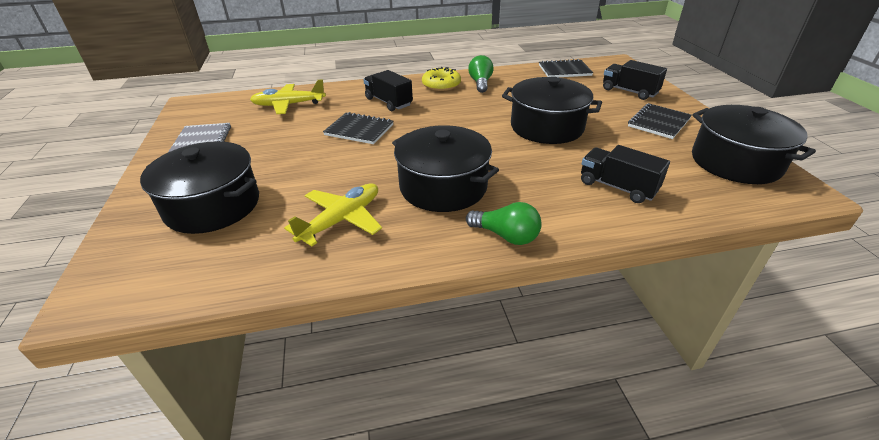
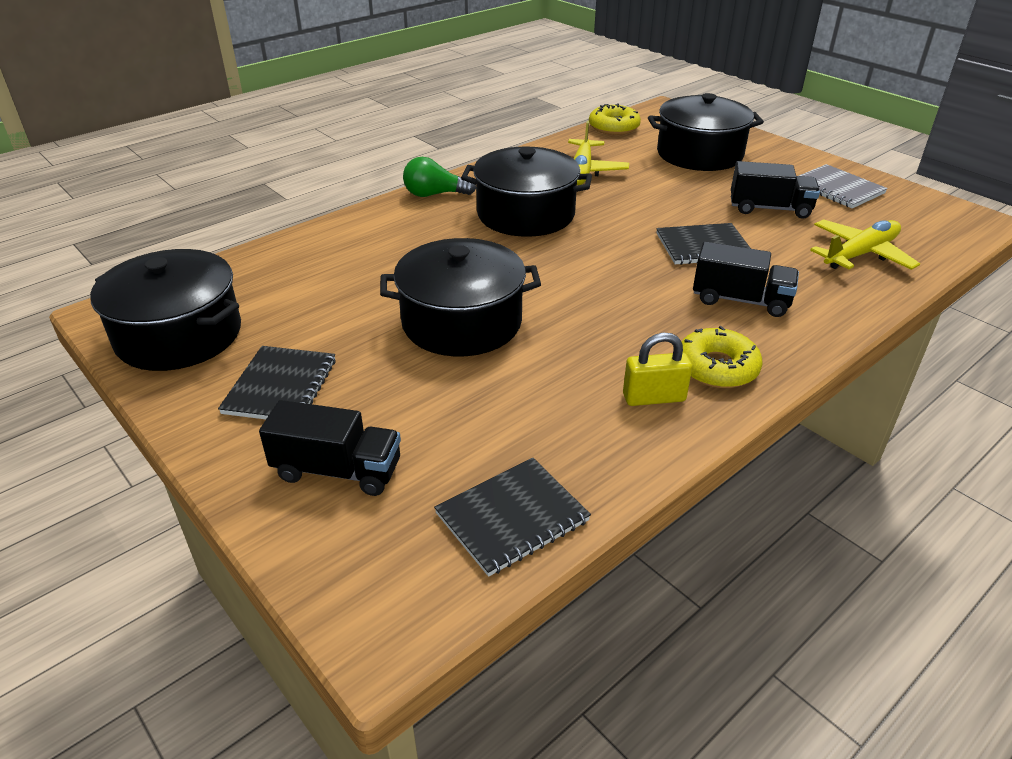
camera: 150 degrees right, 0 degrees up
(207, 283) = (613, 127): none -> yellow donut
(480, 83) = (654, 398): green light bulb -> yellow padlock
(617, 187) = (341, 260): black truck -> black truck (769, 208)

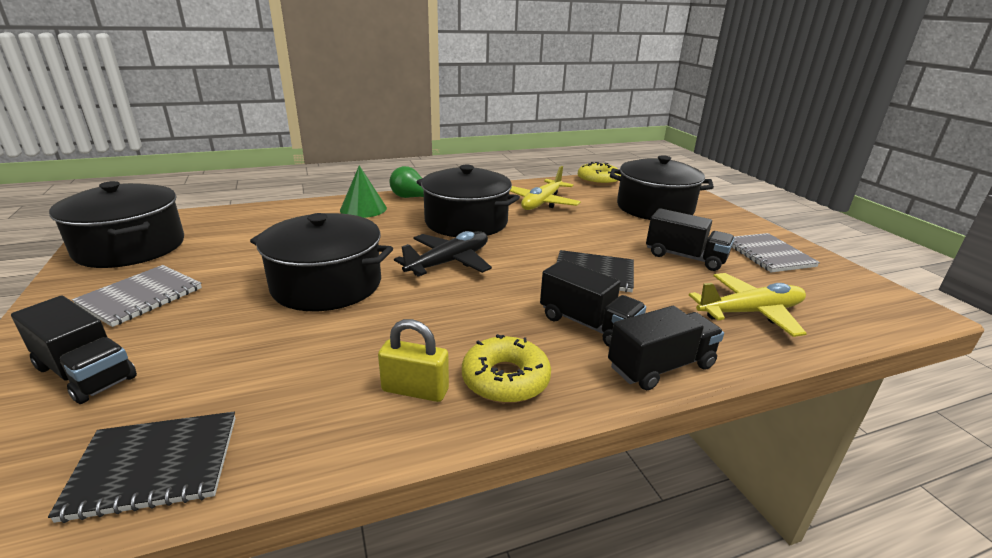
camera: 20 degrees right, 10 degrees down
(280, 386) = (141, 297): black notebook -> grey notebook
(393, 222) = (363, 209): none -> green cone
(557, 267) = (449, 262): none -> black plane
(826, 323) = (660, 366): none -> black truck

